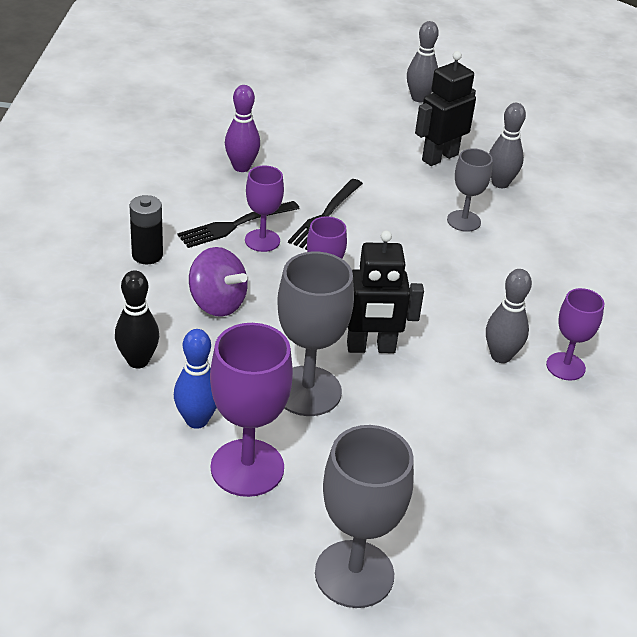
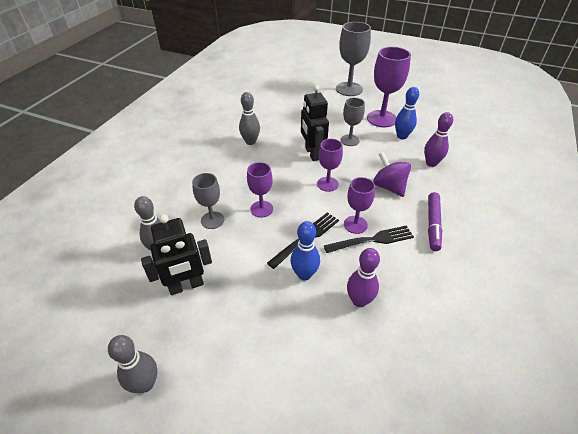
camera: 160 degrees left, 5 degrees up
(138, 361) = (431, 163): black bowling pin -> purple bowling pin
(147, 255) = (433, 224): black battery -> purple marker
(307, 391) = (350, 140): grey goblet -> grey goblet, size x0.60
(312, 181) = (304, 274): none -> blue bowling pin
(371, 348) = (312, 153): black robot -> black robot turned 120 degrees counterclockwise
(565, 366) = (223, 134): purple goblet -> purple goblet (261, 209)

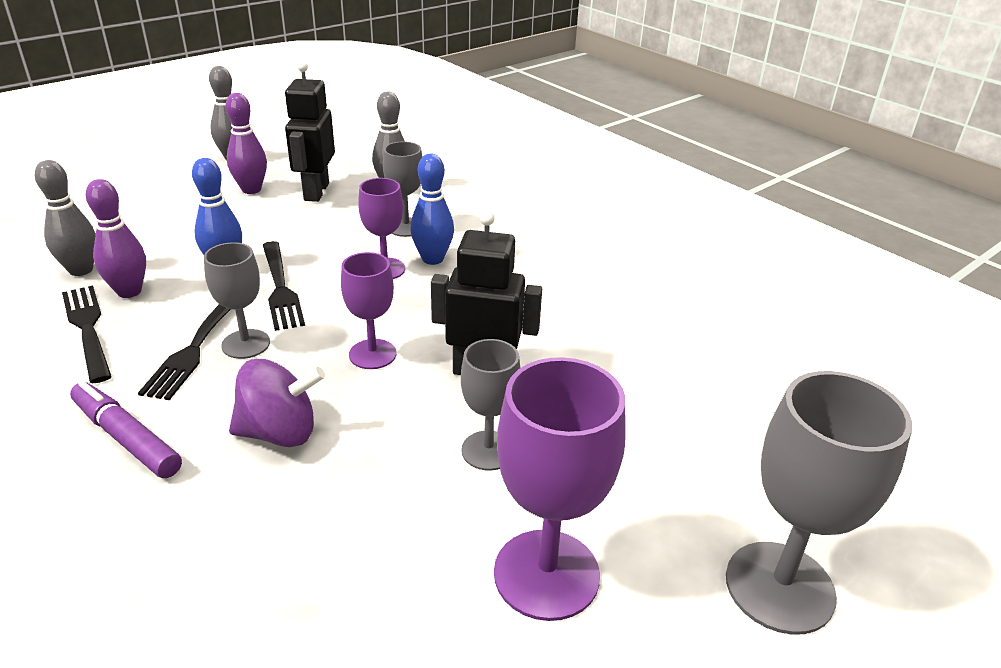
camera: 115 degrees right, 10 degrees down
(250, 142) = (585, 308): grey bowling pin -> grey bowling pin (81, 270)
(355, 224) = (246, 344): purple goblet -> grey goblet
(399, 292) = (88, 329): none -> black fork
(402, 136) = (427, 570): blue bowling pin -> blue bowling pin (432, 259)
(431, 163) = (270, 560): purple bowling pin -> purple bowling pin (251, 189)

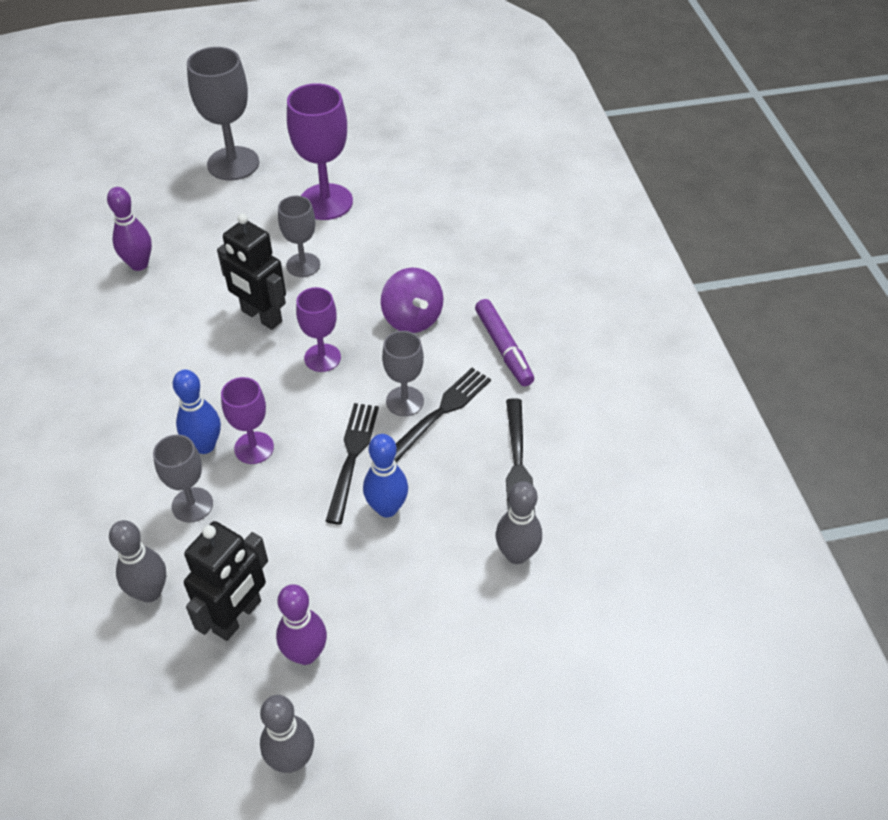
camera: 150 degrees left, 15 degrees up
(129, 291) = (478, 502): purple bowling pin -> purple bowling pin (139, 264)
(280, 432) = (412, 319): purple spinning top -> purple spinning top turned 135 degrees counterclockwise

